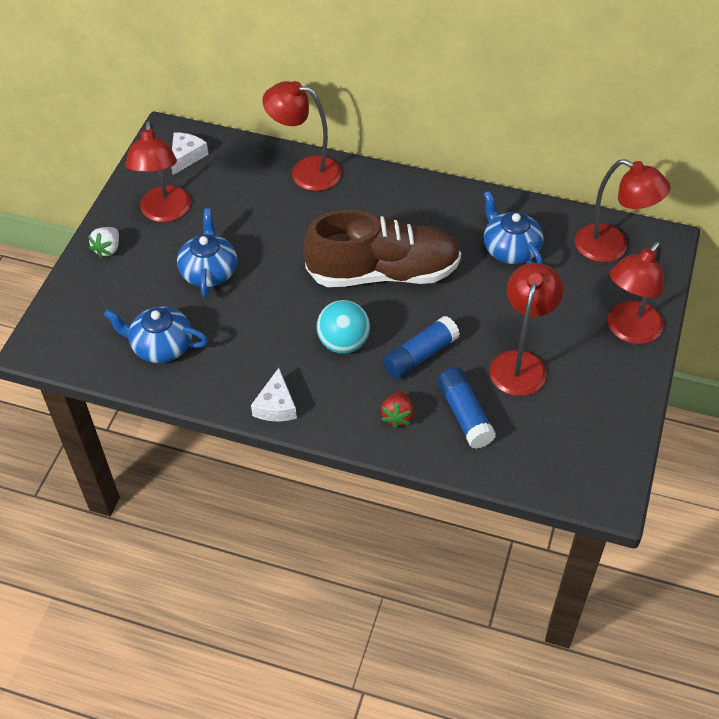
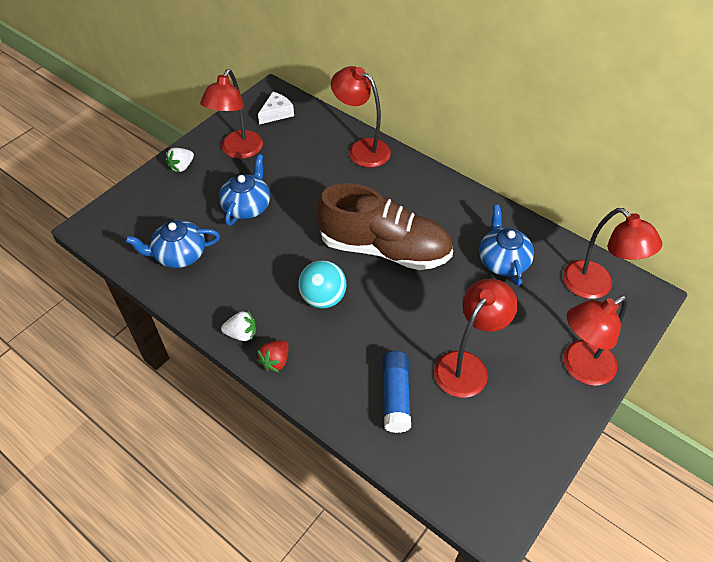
camera: 20 degrees right, 0 degrees up
(161, 346) = (179, 254): blue teapot -> blue teapot turned 45 degrees counterclockwise
(276, 405) = (241, 334): white cheese -> white strawberry
(397, 416) = (337, 378): red strawberry -> red strawberry (275, 361)
(420, 356) = (381, 330): blue glue stick -> none

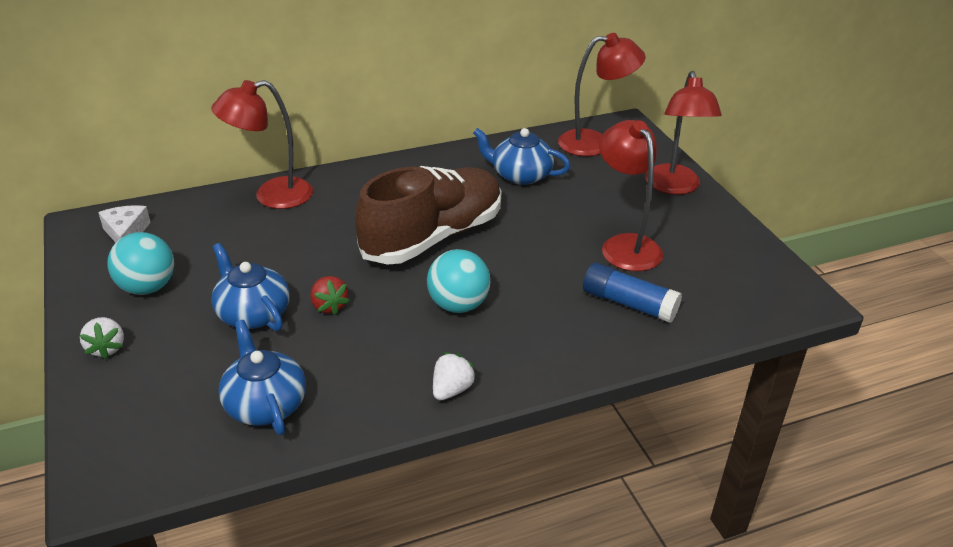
camera: 60 degrees left, 15 degrees down
(179, 254) = (265, 404): blue teapot -> blue teapot turned 135 degrees clockwise
(238, 151) = (148, 287): red lamp -> turquoise ball
(275, 361) = (516, 375): red strawberry -> red strawberry (329, 306)

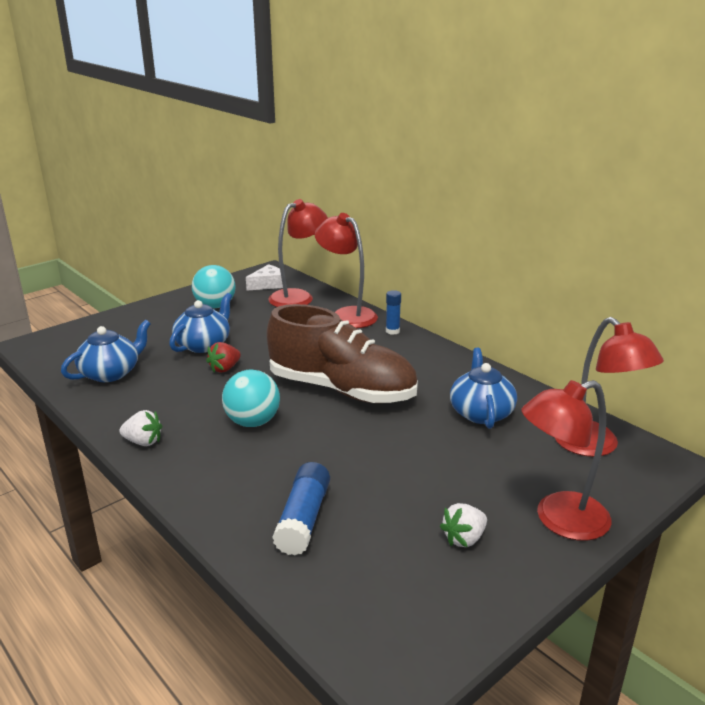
camera: 70 degrees right, 10 degrees down
(106, 348) = (151, 312): white strawberry -> white strawberry (464, 538)
(336, 178) = (392, 331): none -> blue glue stick
(625, 245) = (407, 500): red lamp -> red lamp (298, 297)

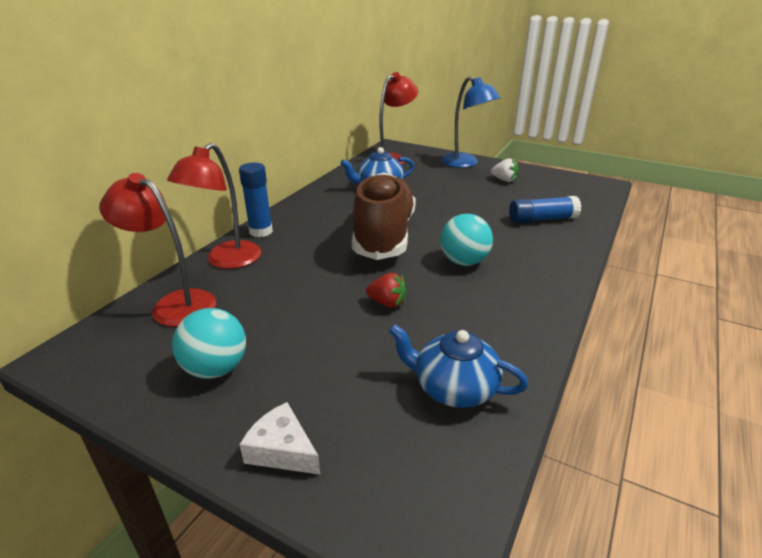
camera: 110 degrees left, 5 degrees up
(143, 442) = (543, 306): white strawberry -> none
(204, 344) = (340, 337): blue teapot -> none
(268, 284) = (126, 342): white cheese -> white cheese (282, 450)
(392, 331) = (261, 231): blue glue stick -> blue glue stick, size x1.63
(559, 520) = (465, 163): red lamp -> blue lamp

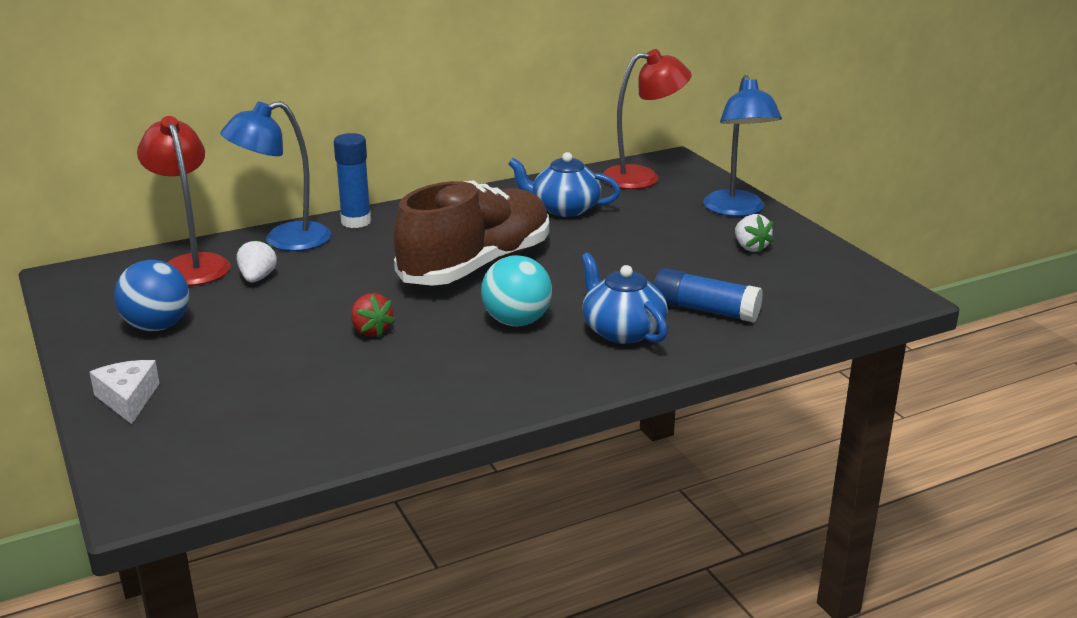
camera: 35 degrees right, 5 degrees down
(216, 368) = (157, 326): turquoise ball -> blue ball
(226, 261) = (284, 241): red lamp -> blue lamp
(246, 296) = (257, 278): none -> white strawberry
(453, 387) = (316, 417): blue teapot -> blue teapot (622, 330)

